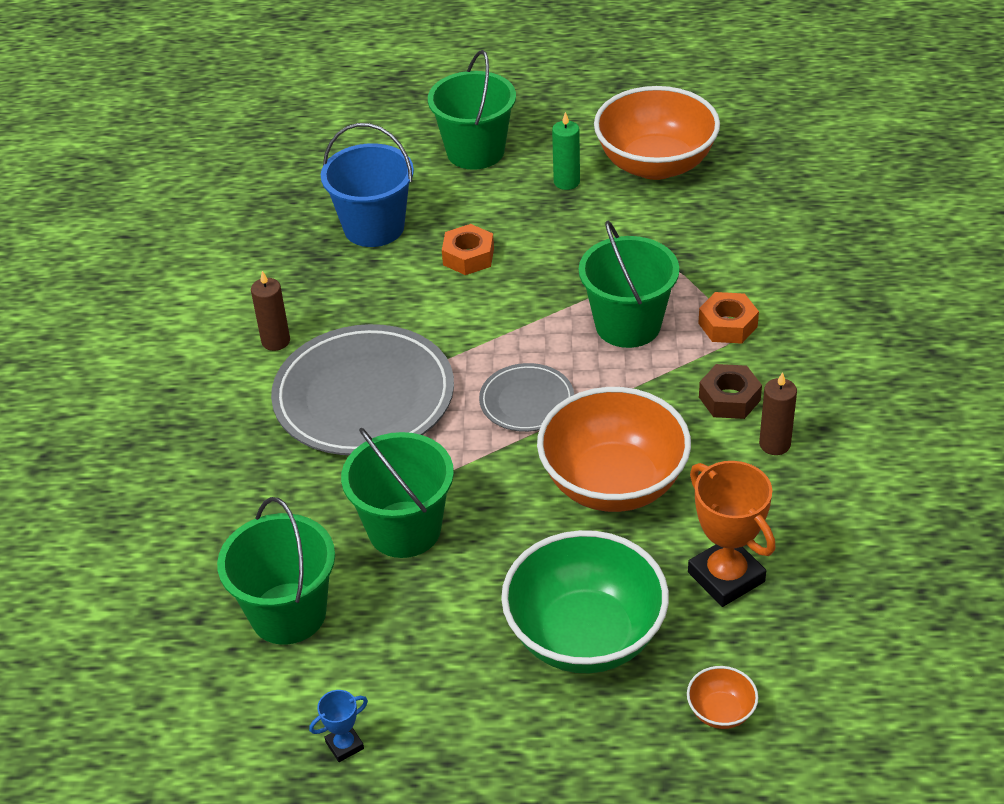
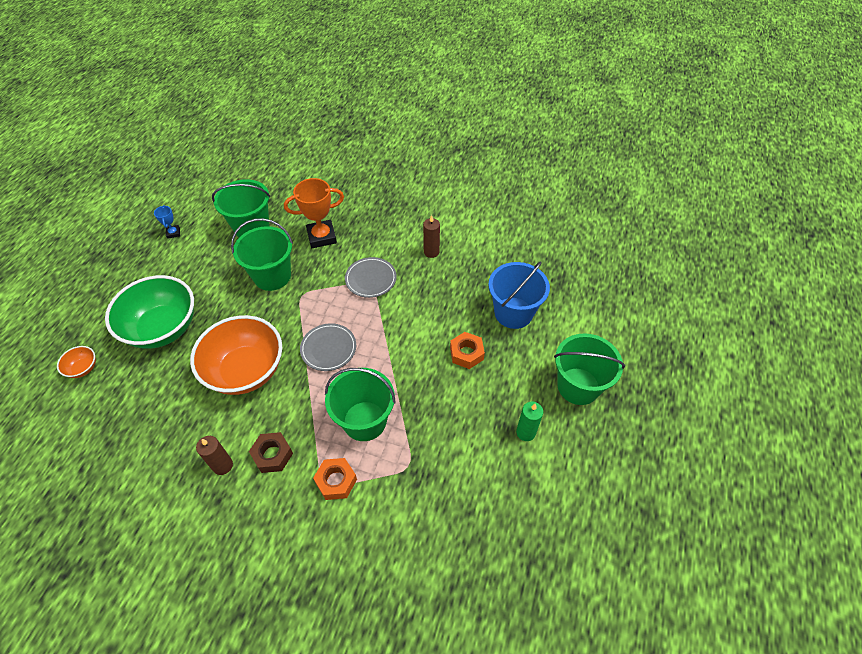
camera: 105 degrees right, 10 degrees up
(364, 397) = (371, 279): grey plate -> grey plate, size x0.52
(655, 164) = (529, 501): orange bowl -> none
(726, 577) = (152, 401): orange trophy -> orange trophy (321, 237)

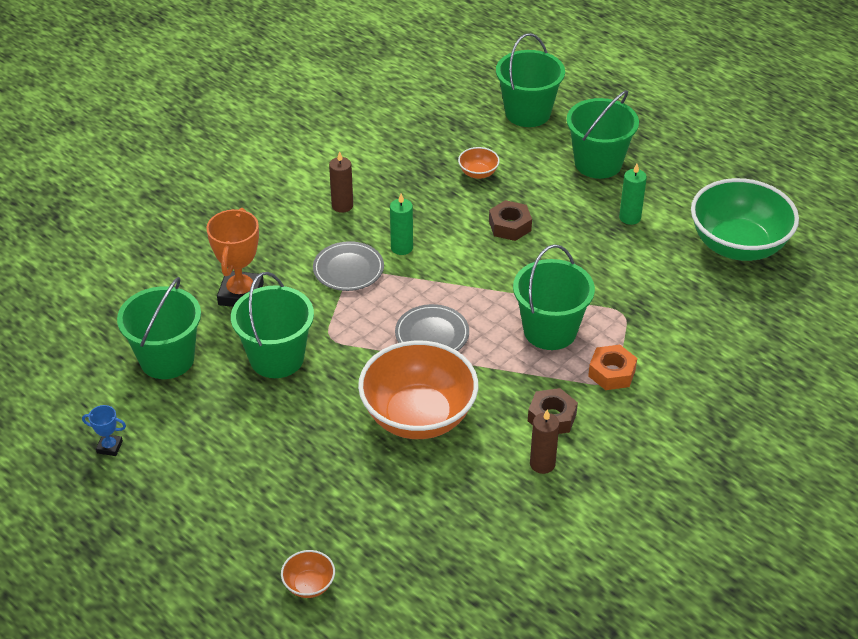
camera: 65 degrees left, 10 degrees down
(163, 328) = (293, 487): green bowl -> green bowl (738, 245)
(407, 299) = (402, 248): none -> green candle
(466, 353) = (509, 226): orange nut -> brown nut
(513, 313) = (478, 173): blue bucket -> orange bowl
(605, 317) = (527, 113): none -> green bucket

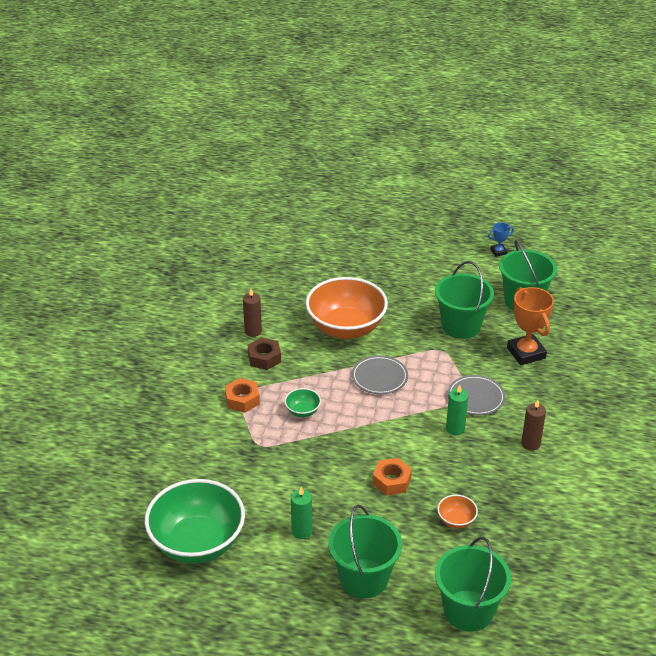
camera: 150 degrees right, 5 degrees down
(309, 585) = (334, 238): orange bowl -> none
(509, 226) = (391, 481): brown nut -> orange nut
(550, 331) = (302, 411): green bucket -> green bowl

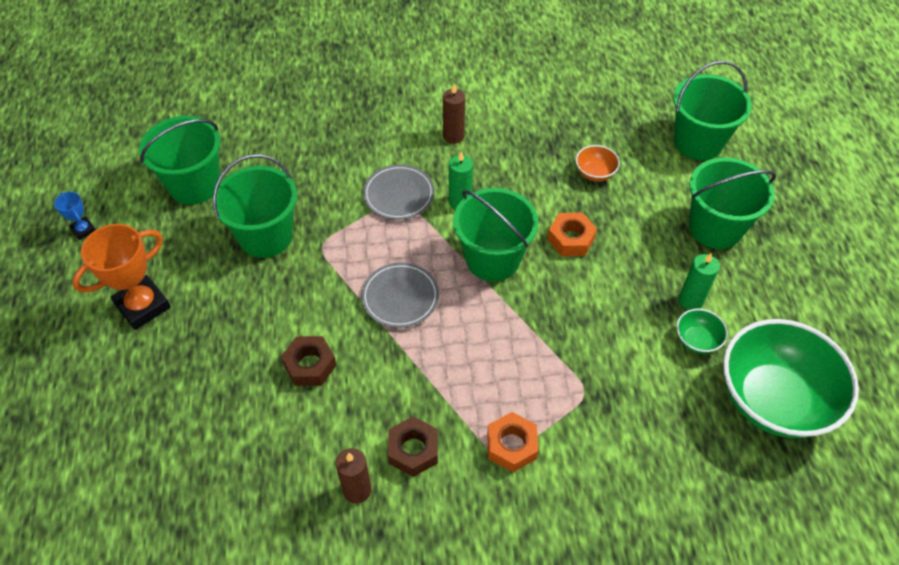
camera: 110 degrees left, 15 degrees up
(302, 411) = (501, 363): green bowl -> green bowl (697, 340)
(346, 328) = (310, 365): orange bowl -> brown nut
(392, 432) = (493, 259): none -> green bucket
(526, 353) = (300, 165): orange trophy -> orange trophy (143, 306)

